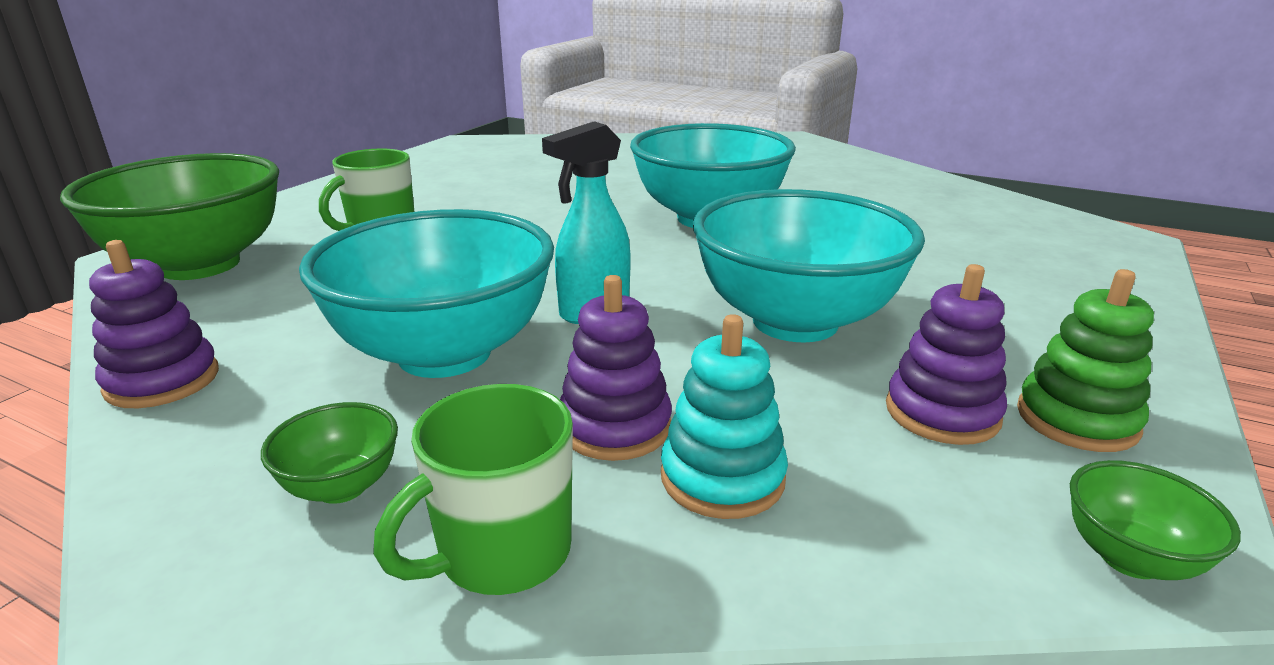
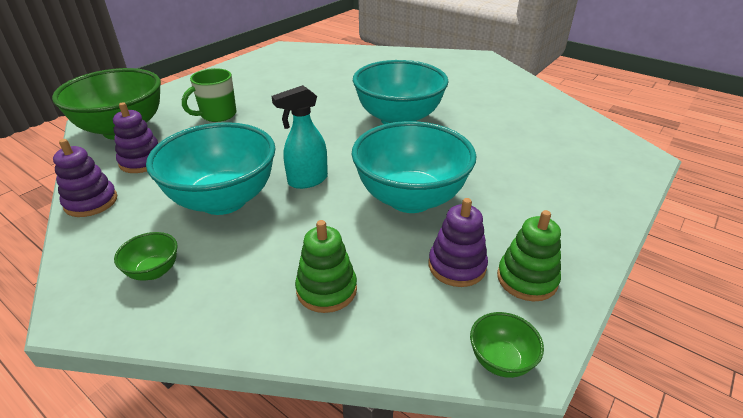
camera: 10 degrees right, 10 degrees up
(501, 553) = (211, 315): green mug -> none
(615, 427) = (288, 254): purple stacking toy -> purple stacking toy (142, 161)
(722, 477) = (326, 289): turquoise stacking toy -> green stacking toy

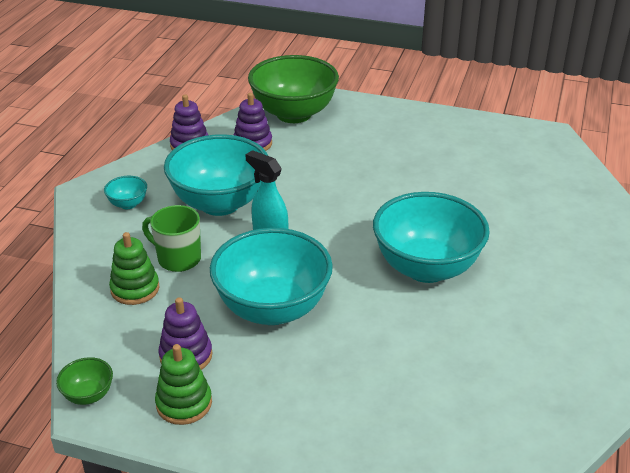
camera: 70 degrees right, 0 degrees up
(154, 271) = (128, 204): green bowl -> turquoise bowl
(217, 115) = (352, 150): green mug -> green mug (178, 259)

